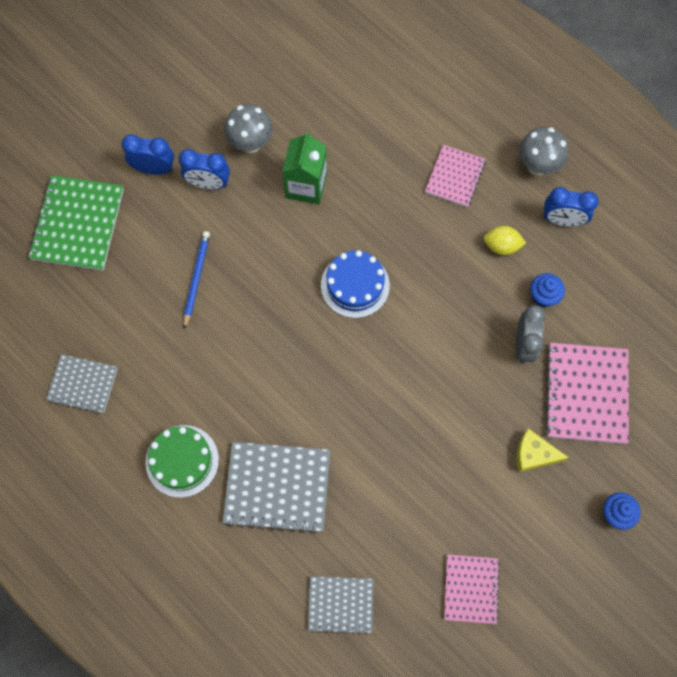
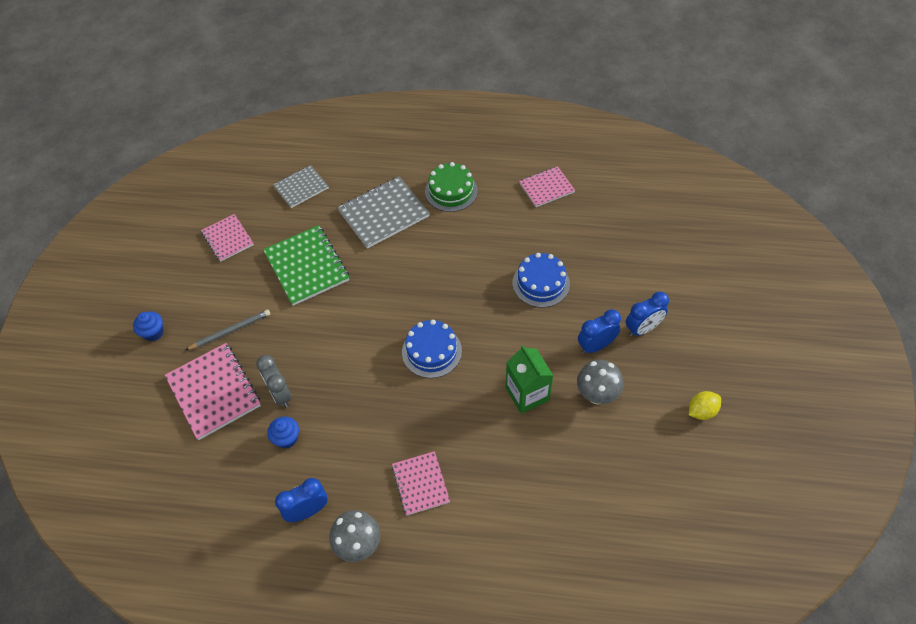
camera: 145 degrees right, 15 degrees down
(78, 224) = (649, 262): green notebook -> green notebook (307, 266)
(82, 384) = (546, 188): grey notebook -> pink notebook
(196, 278) = (541, 283): blue pencil -> blue cake
(501, 246) = (344, 454): yellow lemon -> yellow lemon (701, 411)
(534, 454) = (230, 331): yellow cheese -> grey pencil

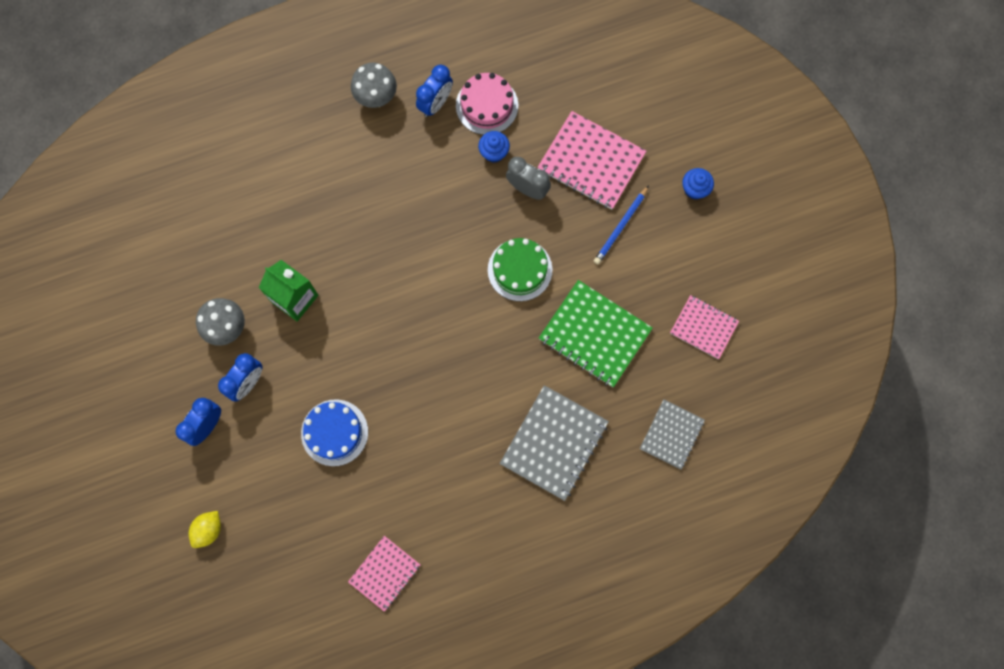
camera: 150 degrees right, 20 degrees up
(230, 331) = (621, 227): grey pencil -> blue pencil
(264, 485) = (487, 105): none -> pink cake
(420, 484) = (352, 170): pink notebook -> none
(431, 351) = (409, 299): blue cake -> none
(451, 191) = (494, 513): green cake -> green cake (520, 270)
(701, 411) = (121, 358): yellow lemon -> yellow lemon (208, 530)

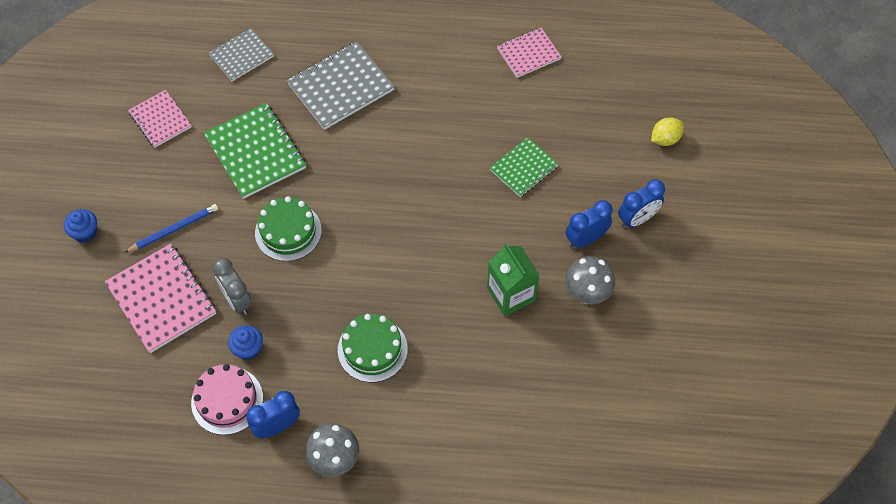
camera: 155 degrees left, 15 degrees down
(334, 432) = (524, 168): blue cake -> green notebook
(391, 197) = (372, 349): none -> green cake

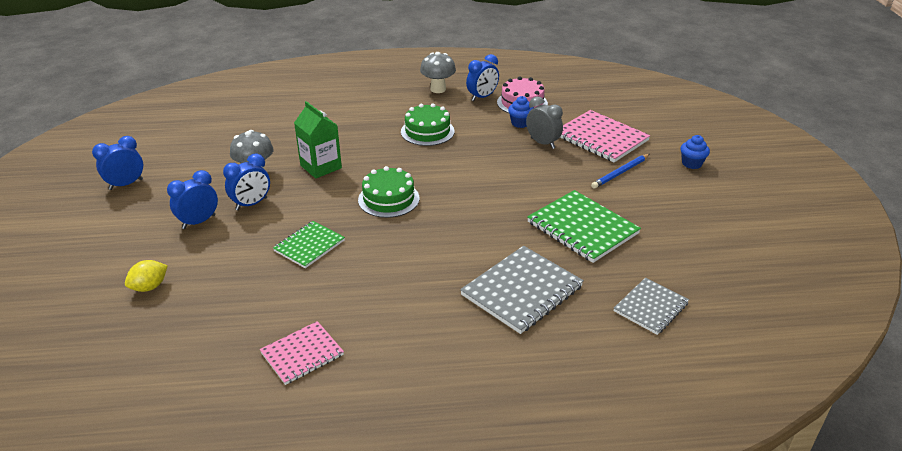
camera: 170 degrees right, 25 degrees down
(160, 120) = (693, 241): pink notebook -> none
(288, 231) = (522, 181): green cake -> green cake (388, 199)
(732, 296) = (126, 184): none -> blue clock

